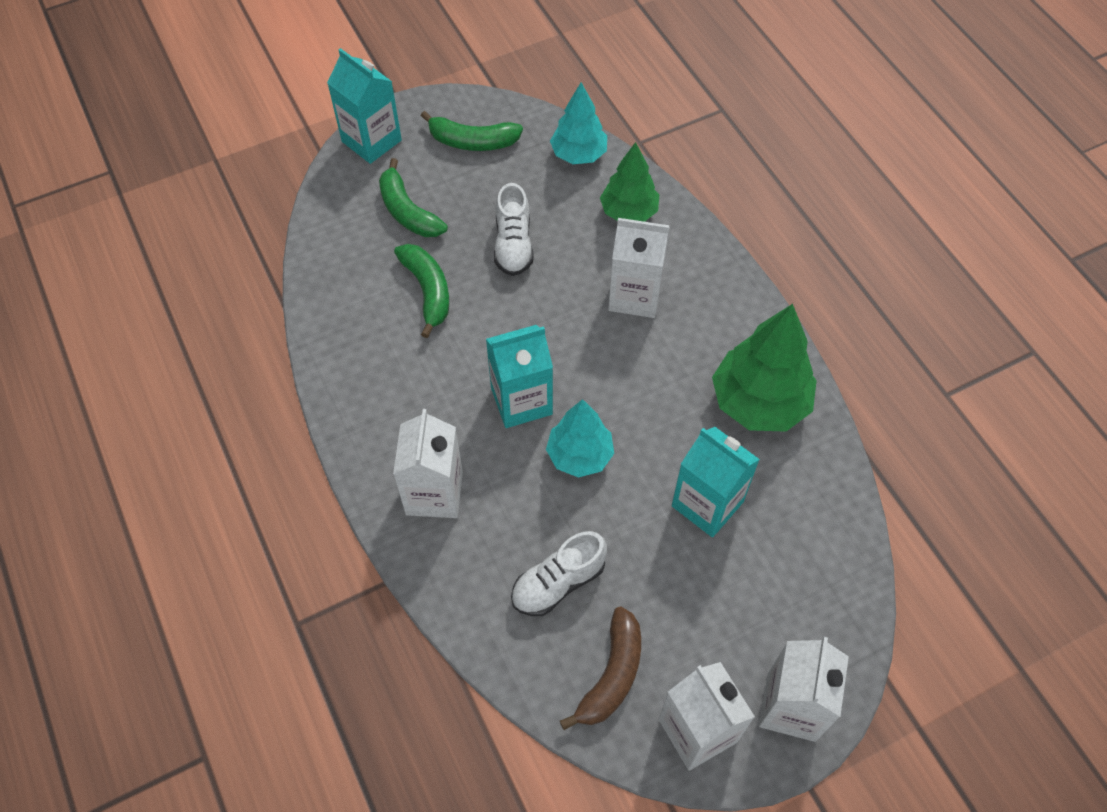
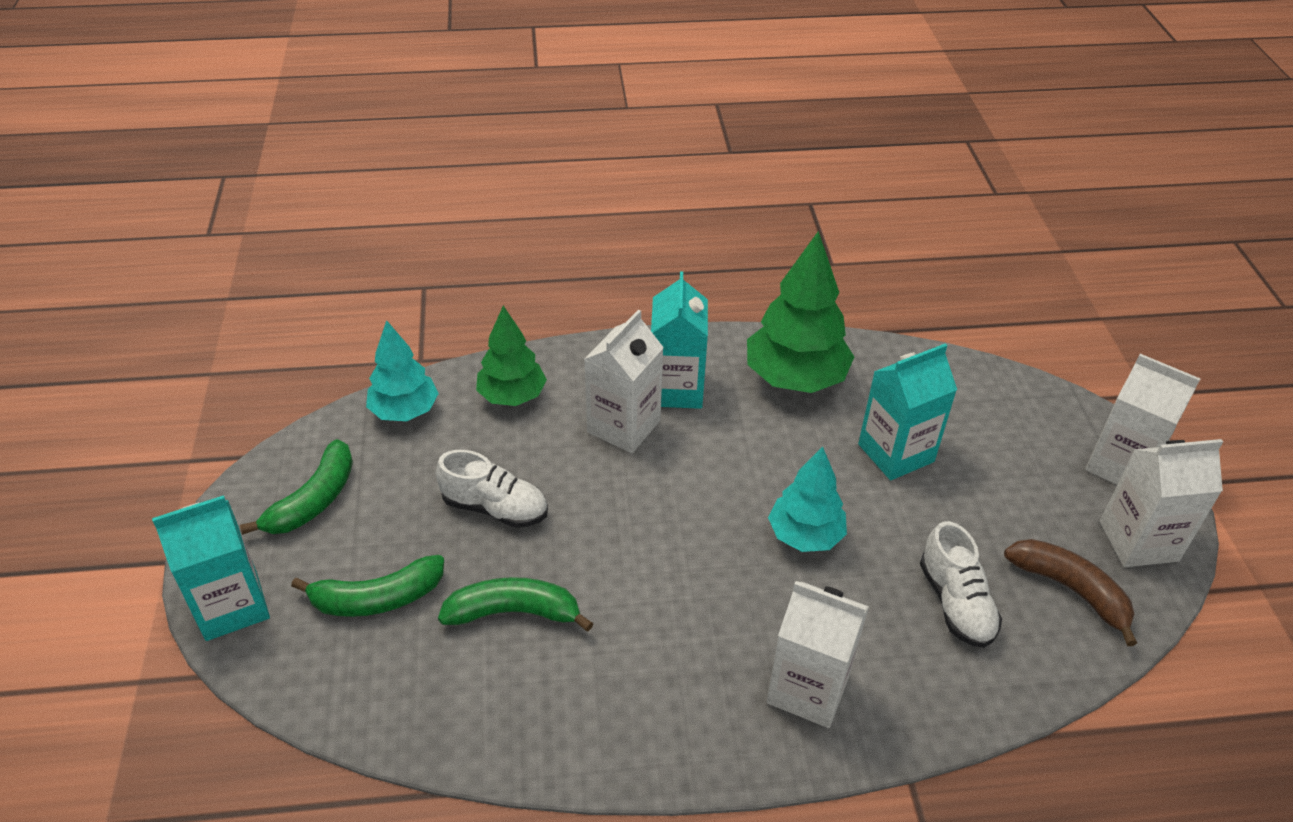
camera: 70 degrees left, 15 degrees down
(521, 401) = (715, 566): turquoise carton -> turquoise carton (676, 389)

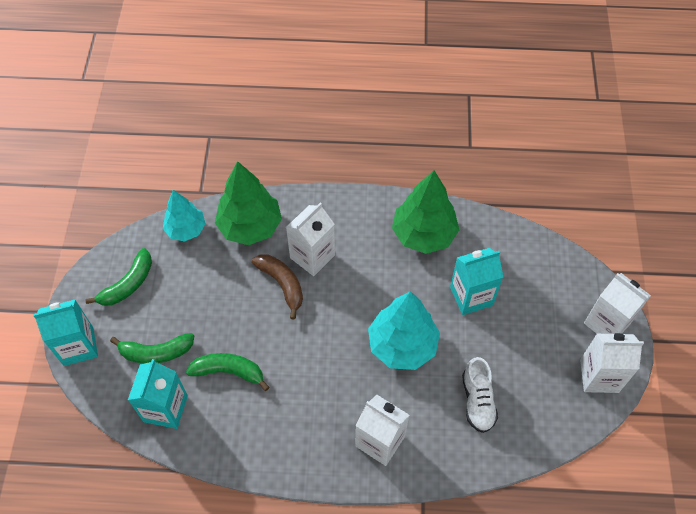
camera: 10 degrees right, 15 degrees up
(495, 508) = (228, 303): white shoe -> none
(512, 396) = (250, 226): green tree -> green tree, size x1.56
(676, 389) = (349, 233): turquoise carton -> turquoise carton (165, 408)
(805, 535) = (402, 345): turquoise tree -> turquoise tree, size x1.56
(1071, 590) = (547, 402): brown banana -> brown banana (282, 284)

